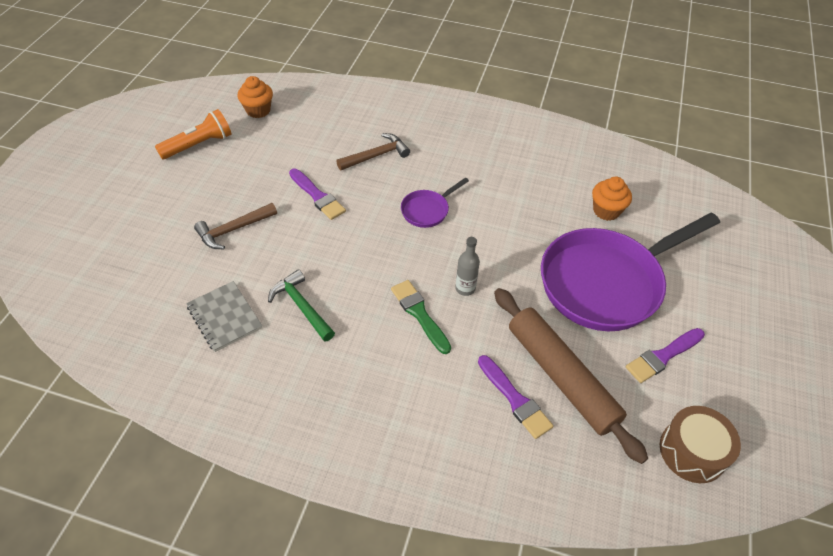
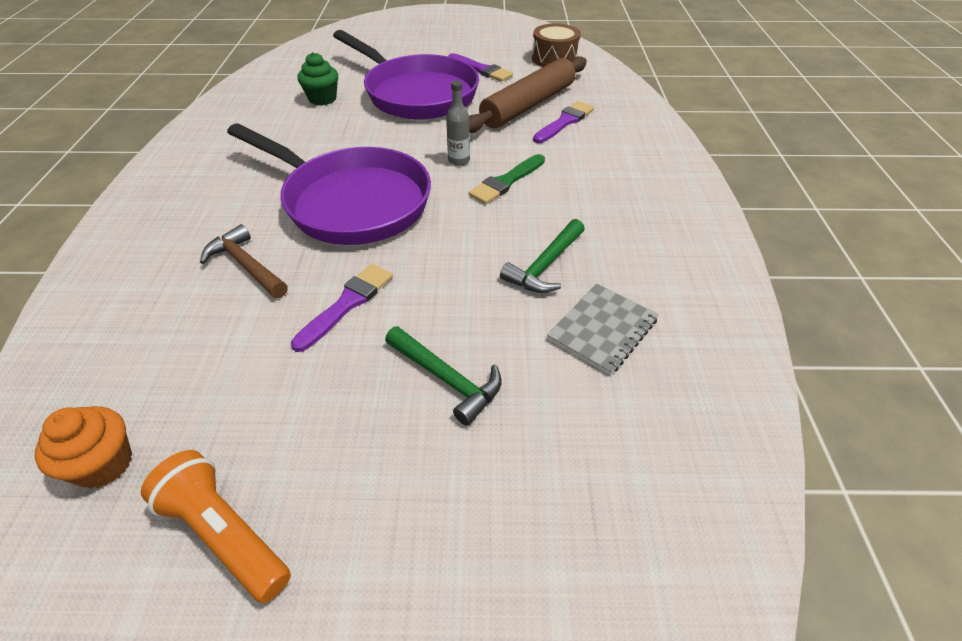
camera: 105 degrees left, 5 degrees down
(233, 230) = (447, 379): brown hammer -> green hammer
(427, 210) = (350, 202): purple pan -> purple pan, size x2.34
(606, 211) = (322, 99): orange cupcake -> green cupcake

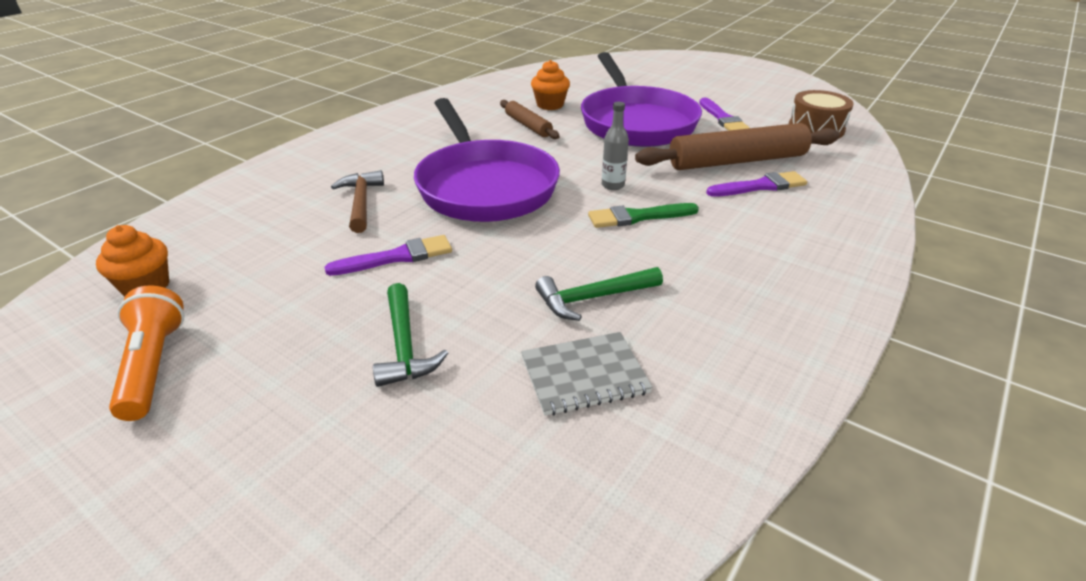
camera: 35 degrees right, 10 degrees down
(322, 99) = (550, 105): green cupcake -> orange cupcake
(325, 127) = (528, 126): none -> brown rolling pin

